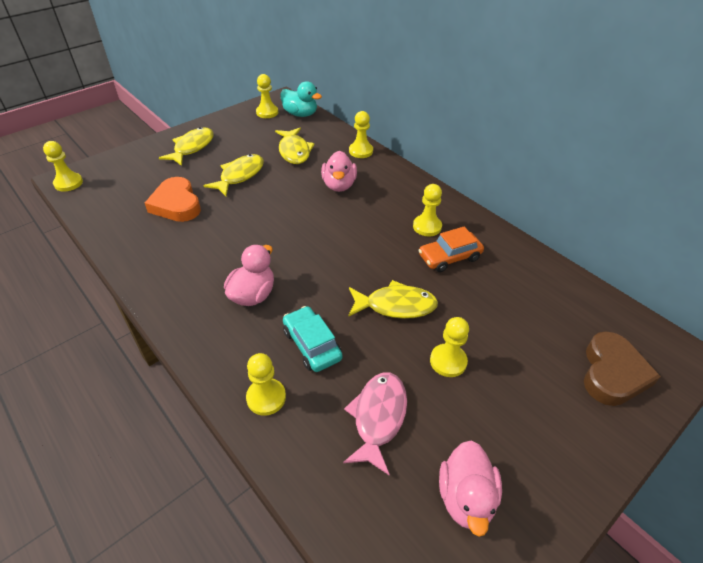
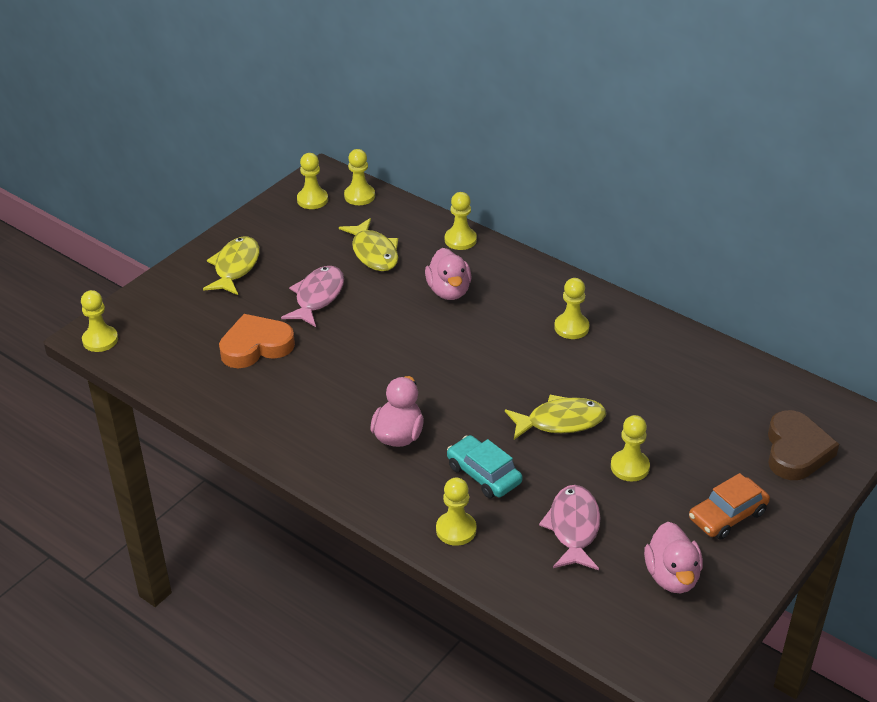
camera: 10 degrees left, 5 degrees down
(176, 204) = (256, 346): orange heart -> orange heart turned 105 degrees clockwise
(240, 176) = (317, 297): yellow fish -> pink fish
(300, 114) = (359, 196): turquoise duck -> yellow pawn
(449, 257) = (606, 359): orange car -> orange car (727, 515)

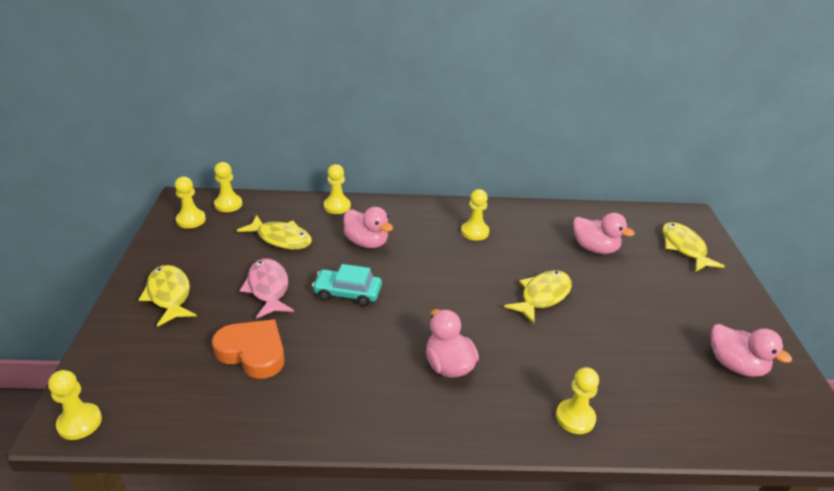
camera: 40 degrees left, 5 degrees down
(256, 346) = (253, 352): orange heart -> orange heart turned 90 degrees clockwise
(483, 474) = (541, 362): turquoise car -> turquoise car (347, 293)
(573, 528) = (642, 367): pink fish -> none
(630, 467) = (619, 304): yellow pawn -> none
(684, 403) = (595, 248): none -> pink duck
(727, 515) = (707, 306): orange car -> none
(796, 451) = (684, 248): brown heart -> yellow fish

